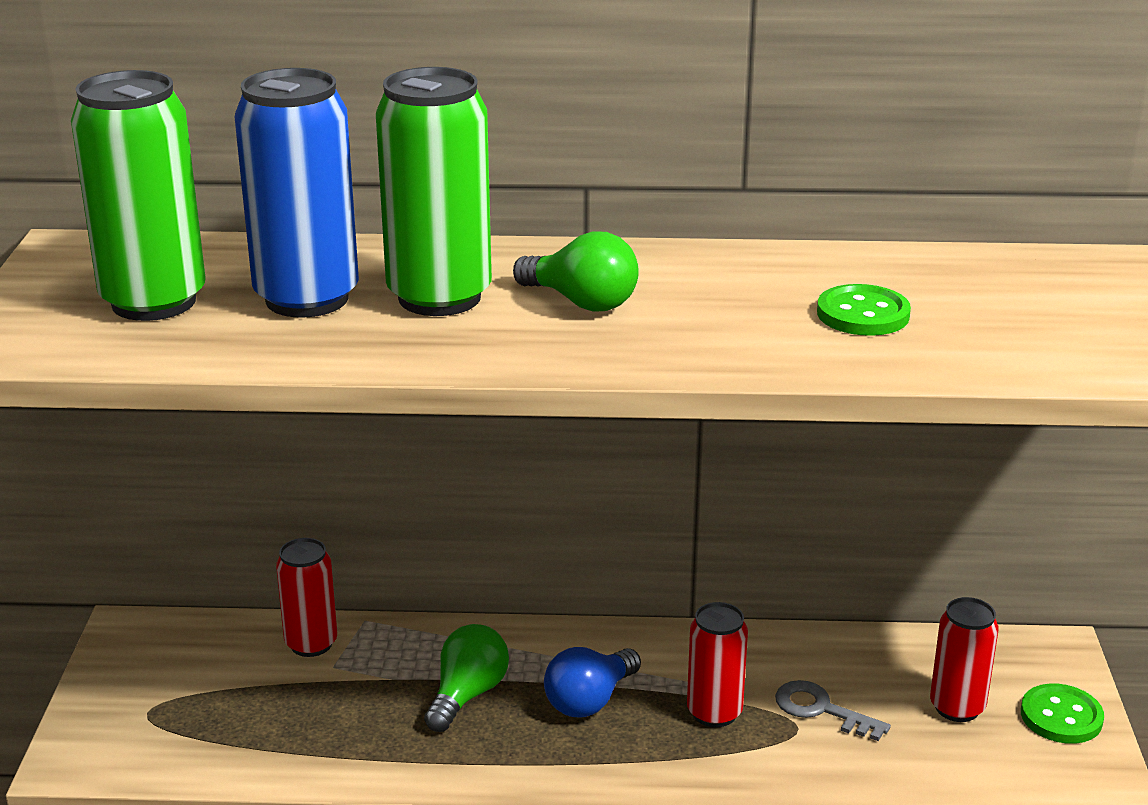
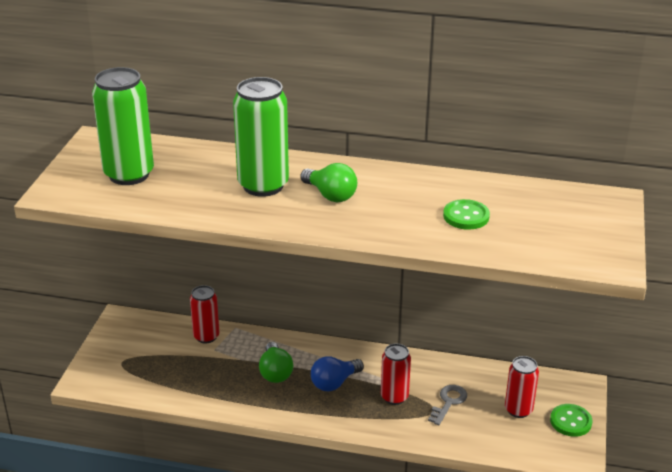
camera: 10 degrees right, 5 degrees up
(307, 299) = (200, 180): blue can -> none
(467, 695) = (275, 372): green light bulb -> green light bulb turned 135 degrees clockwise
(821, 710) = (448, 402): grey key -> grey key turned 75 degrees clockwise

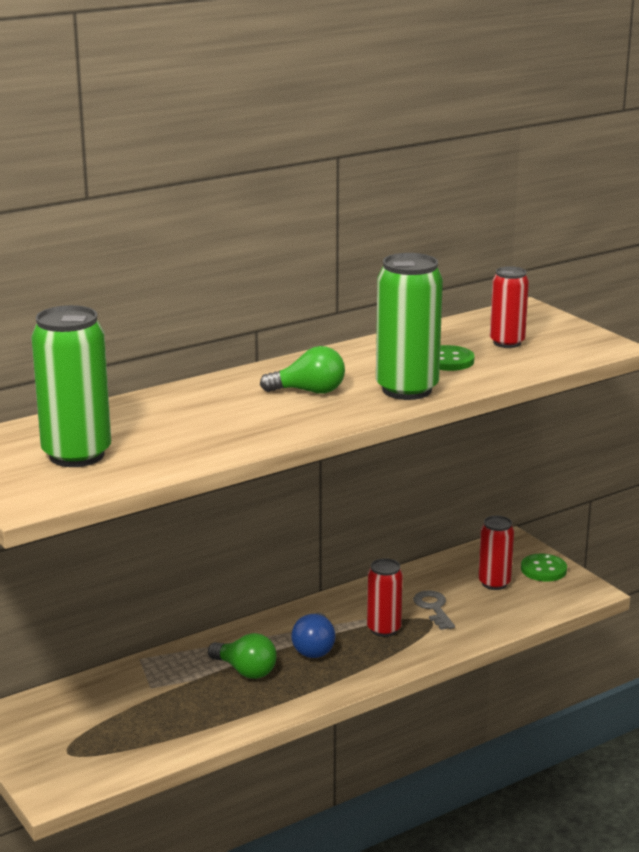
camera: 45 degrees left, 10 degrees down
(206, 336) = (123, 681): red can -> red can (507, 343)
(263, 185) = (233, 409): green can -> green can (407, 390)

